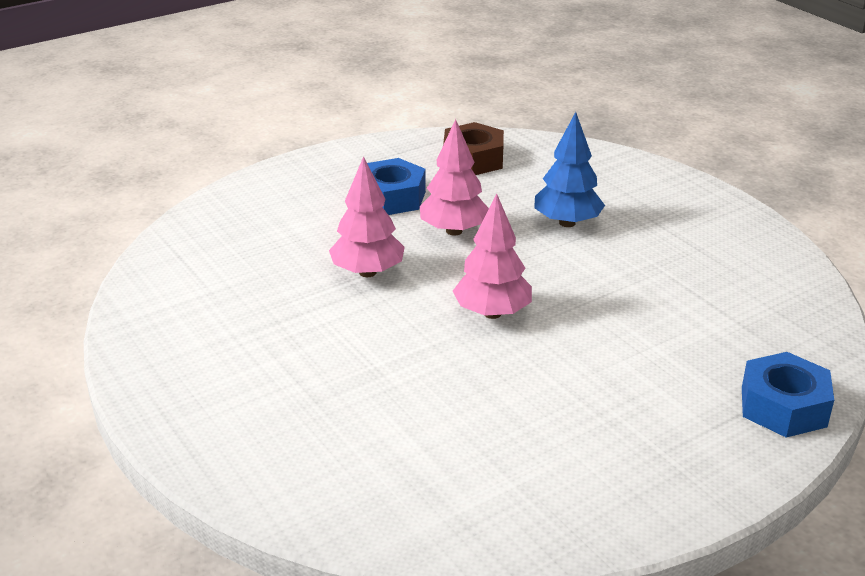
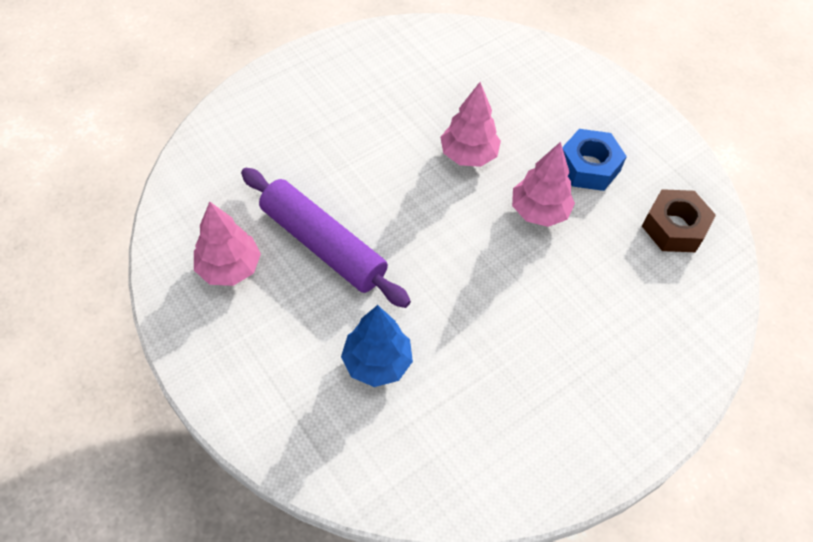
camera: 85 degrees right, 25 degrees up
(492, 313) = (416, 236): pink tree -> pink tree (229, 268)
(511, 386) = (323, 245): none -> purple rolling pin
(567, 223) = (566, 299): blue tree -> blue tree (377, 362)
(783, 407) = (291, 435): blue nut -> none

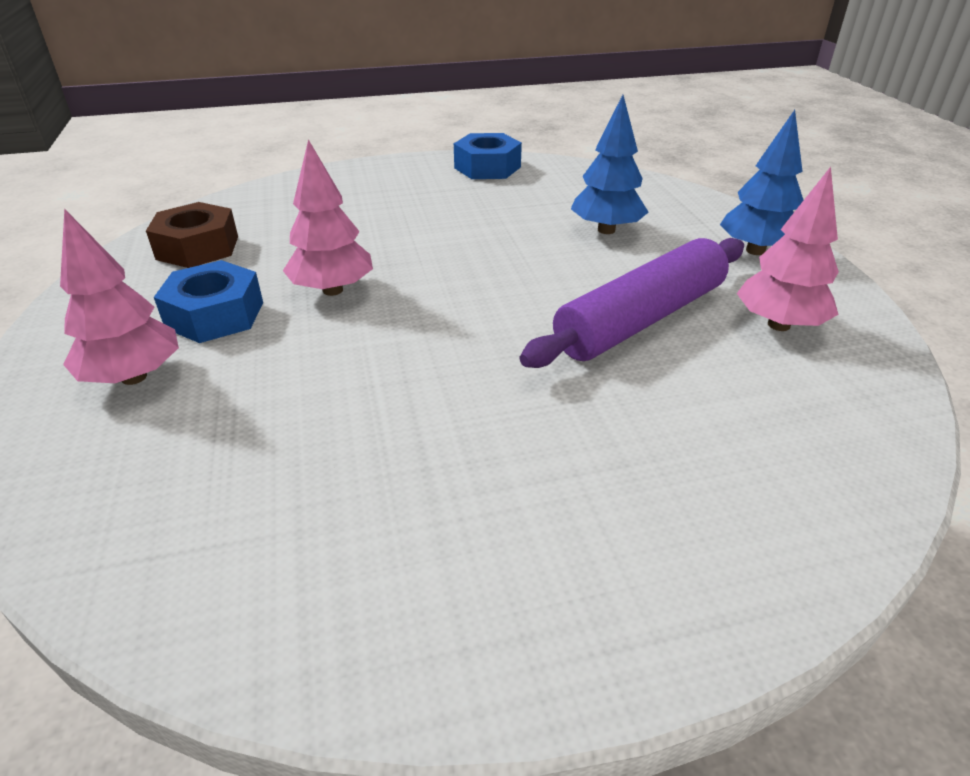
camera: 155 degrees left, 20 degrees down
(243, 369) = (755, 250): none -> blue tree
(323, 245) = (641, 319): purple rolling pin -> purple rolling pin turned 75 degrees clockwise
(468, 155) = (367, 366): pink tree -> pink tree (134, 377)
(545, 464) = (487, 167): none -> blue nut

